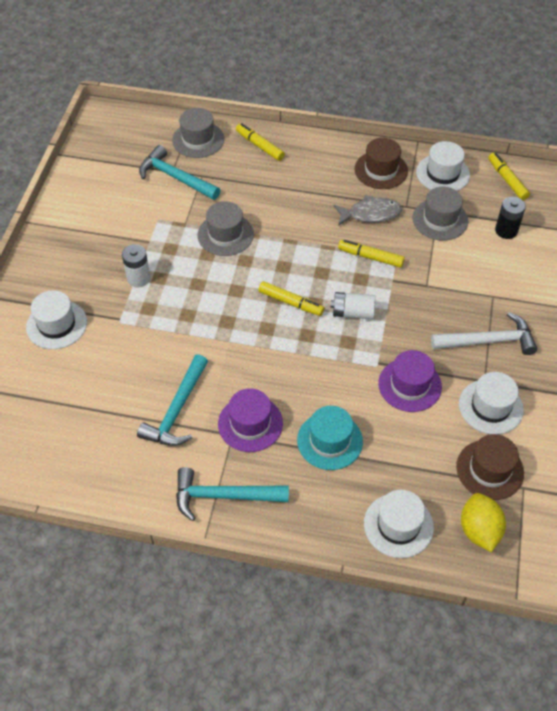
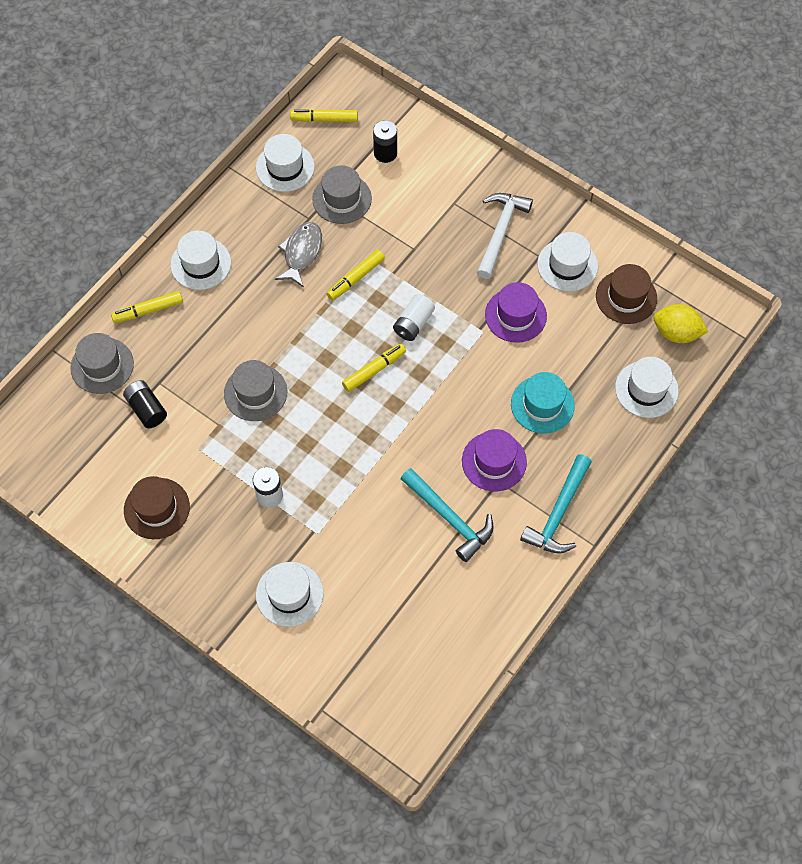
camera: 65 degrees left, 10 degrees up
(175, 177) = (146, 409): turquoise hammer -> black battery
(319, 159) = (201, 264): none -> white hat
(381, 170) = (249, 217): brown hat -> brown hat (156, 508)

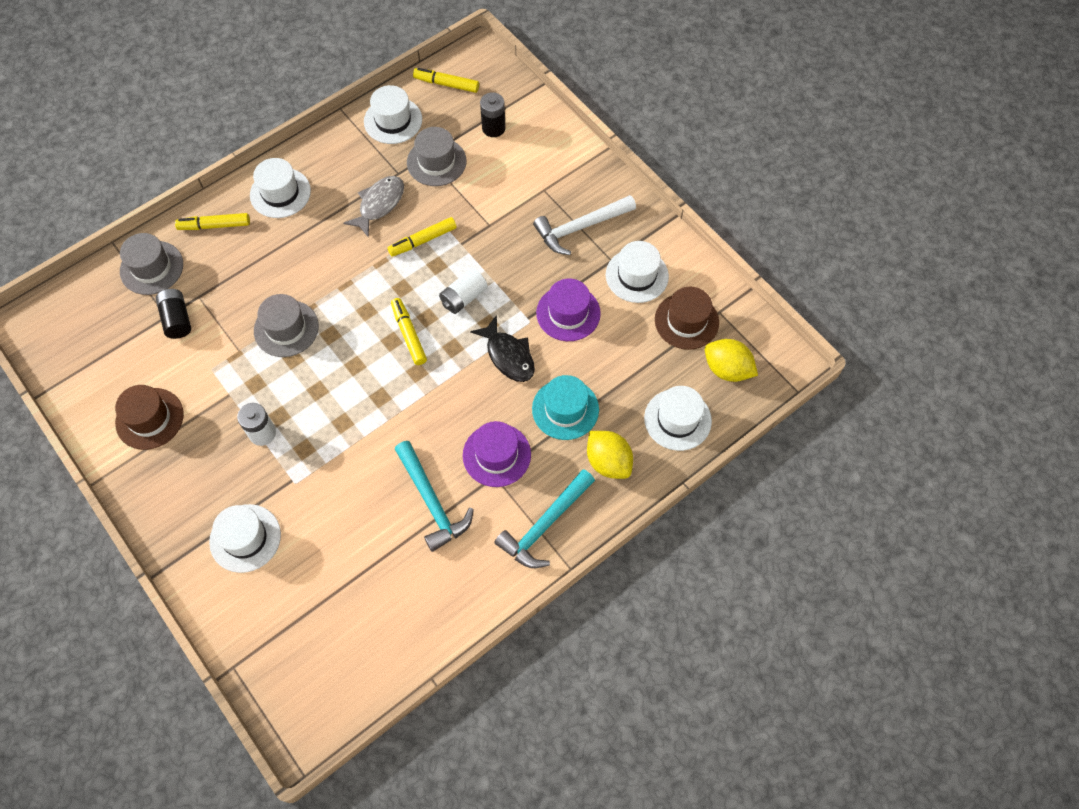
camera: 15 degrees right, 0 degrees up
(374, 370) = (409, 334): yellow marker -> yellow marker turned 90 degrees counterclockwise
(474, 368) = (508, 355): none -> black fish
(500, 232) = (580, 228): white hammer -> white hammer turned 150 degrees counterclockwise
(596, 443) = (608, 462): none -> yellow lemon

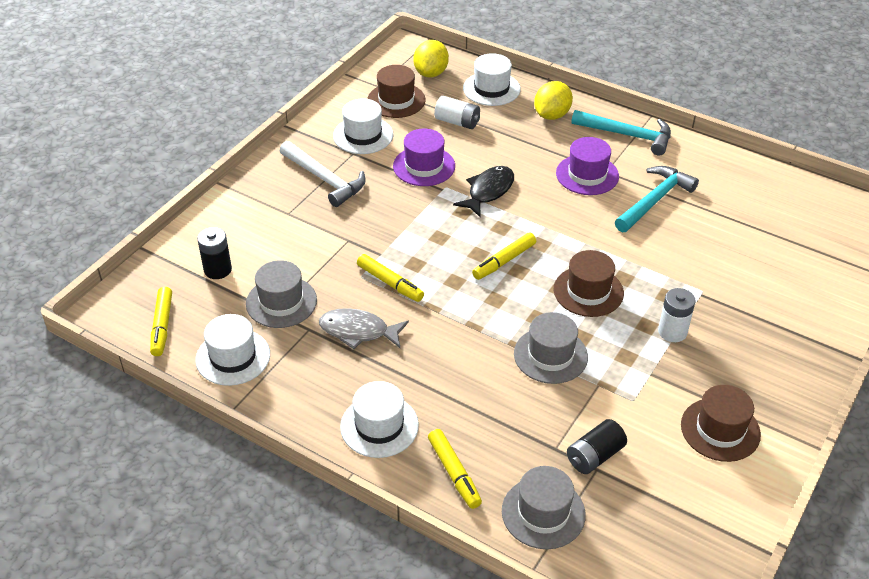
camera: 110 degrees left, 20 degrees down
(245, 538) = (776, 306): white hat -> none
(341, 387) = (588, 291): none -> brown hat
(464, 297) = (443, 235): white battery -> white battery (457, 122)
(565, 409) = (520, 147): turquoise hat -> none

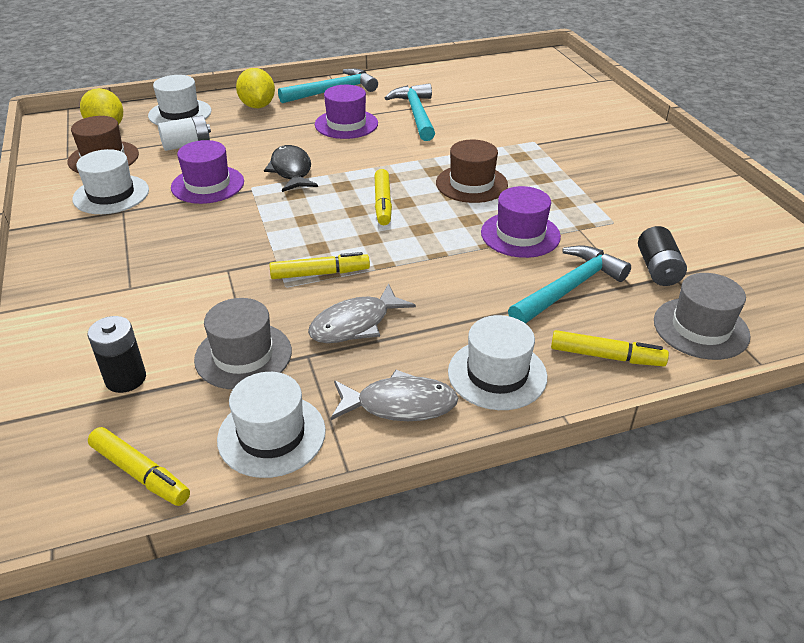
camera: 50 degrees left, 5 degrees down
(307, 396) = (399, 404): none -> grey fish
(325, 179) = (126, 243): white hammer -> none
(512, 416) = (569, 288): none -> turquoise hammer
(550, 355) = (520, 235): grey hat -> purple hat
(672, 332) = (560, 172): white battery -> none
(720, 429) = (683, 201): brown hat -> none

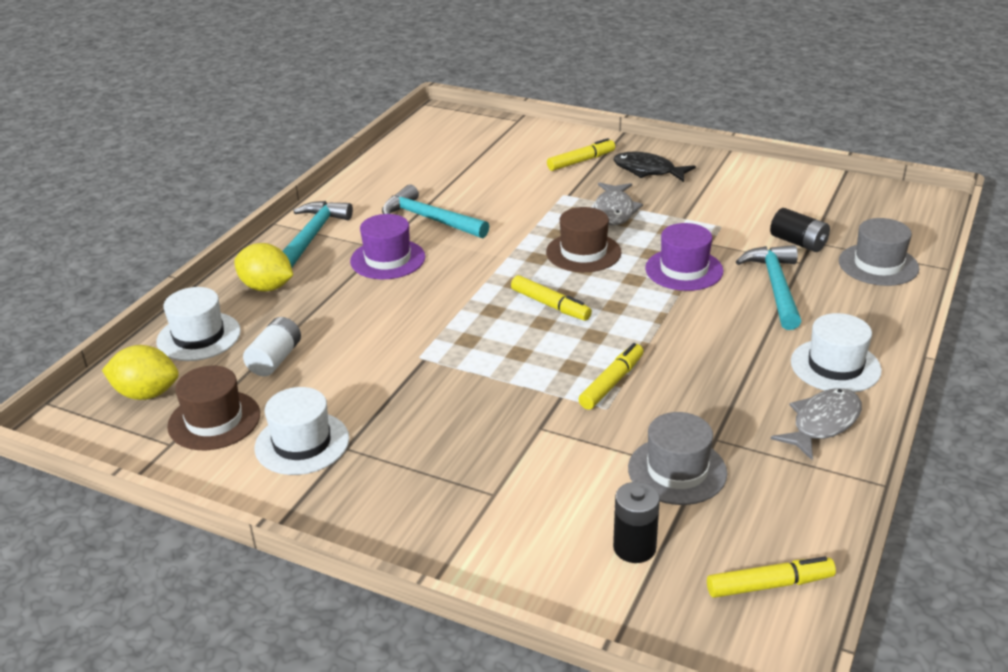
camera: 45 degrees left, 5 degrees down
(207, 185) = (376, 379): purple hat -> none
(271, 435) = (793, 498): white hat -> none
(291, 171) = (425, 324): black fish -> black fish (648, 171)
(355, 324) = (703, 398): grey fish -> grey fish (614, 211)
(606, 356) = (866, 314): yellow marker -> yellow marker (581, 161)

